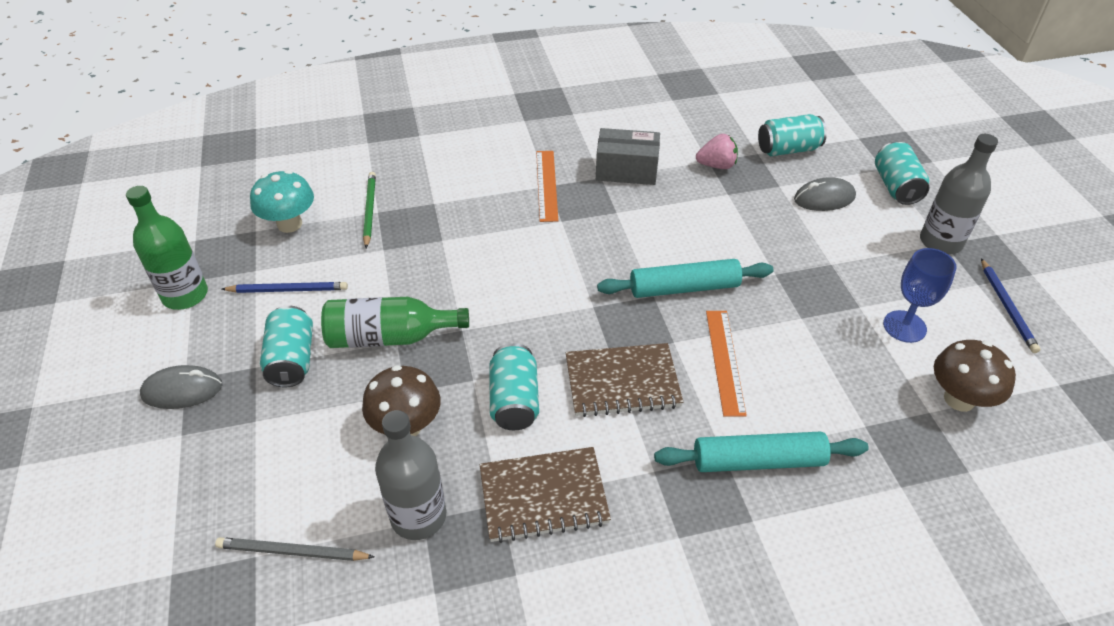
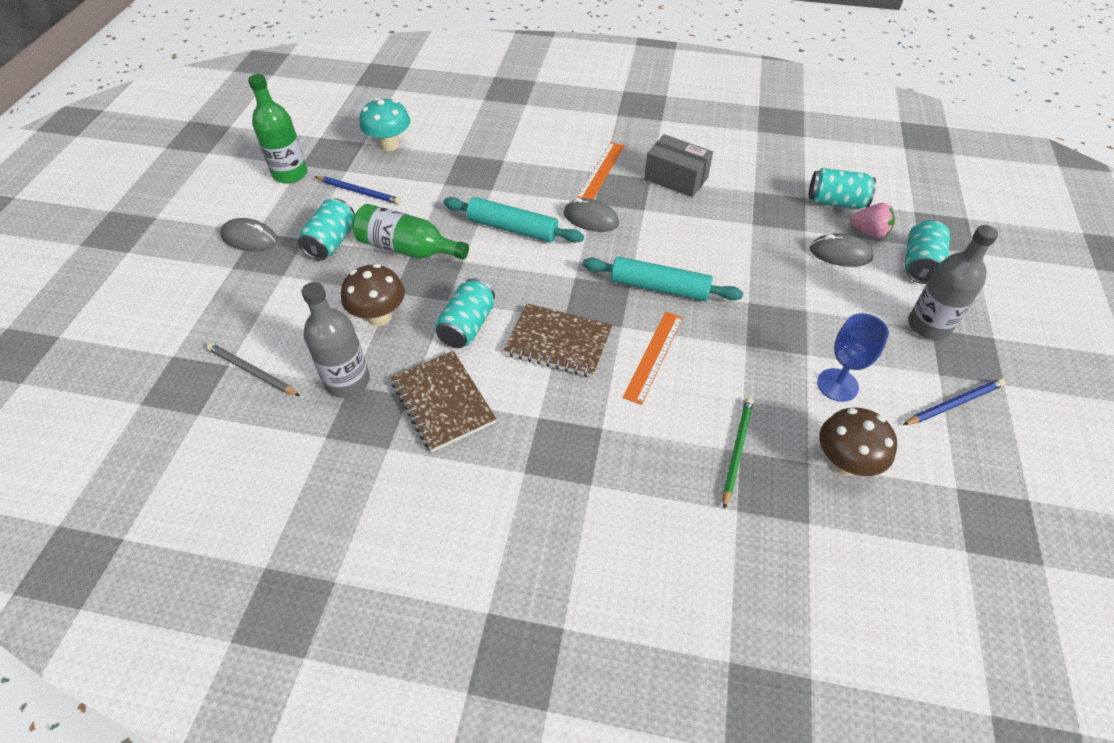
camera: 25 degrees right, 5 degrees up
(369, 210) = (452, 151): green pencil -> green pencil (736, 450)
(543, 496) = (443, 402): brown notebook -> brown notebook turned 45 degrees clockwise
(569, 238) = (591, 219): none -> grey mouse
(716, 165) = (759, 197): pink strawberry -> pink strawberry (869, 232)
(758, 460) = (627, 442): turquoise rolling pin -> turquoise rolling pin (512, 228)
(1007, 307) = (954, 404): blue pencil -> blue pencil turned 135 degrees counterclockwise

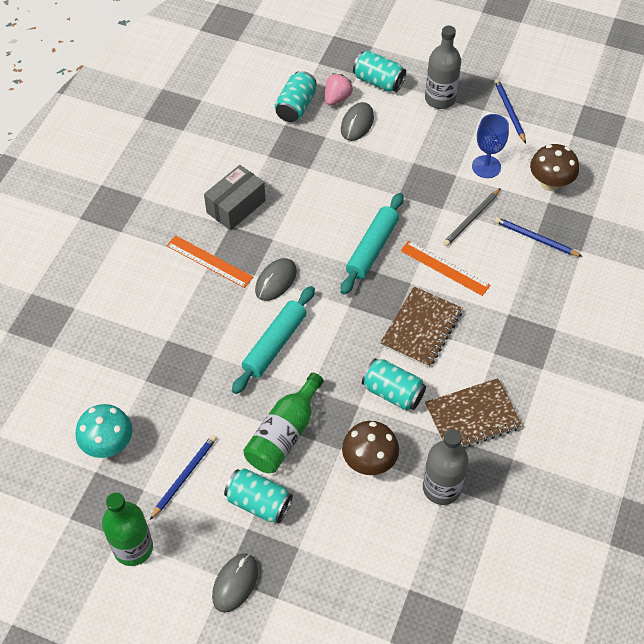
camera: 80 degrees left, 5 degrees up
(252, 371) = (420, 567): grey pencil -> grey pencil (471, 219)
(736, 450) = (535, 238): green pencil -> blue pencil

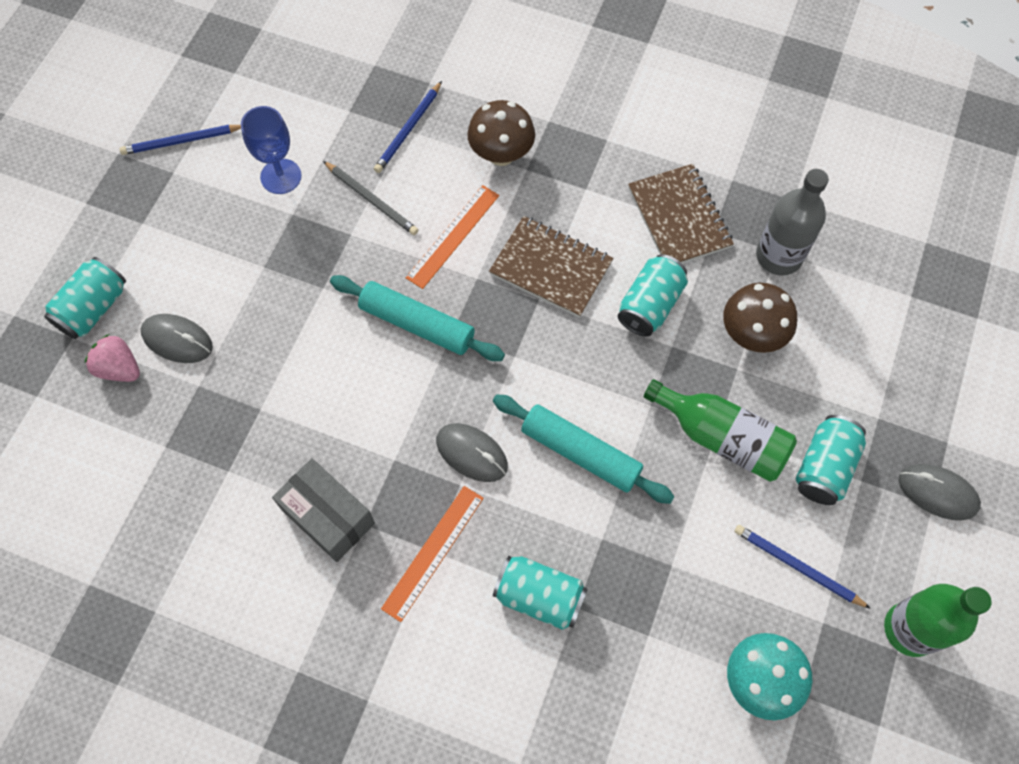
camera: 90 degrees left, 10 degrees up
(296, 107) = (128, 429): turquoise can -> turquoise can (539, 596)
(440, 99) = (143, 226): grey bottle -> none
(550, 183) = (317, 105): brown mushroom -> brown mushroom (501, 154)

